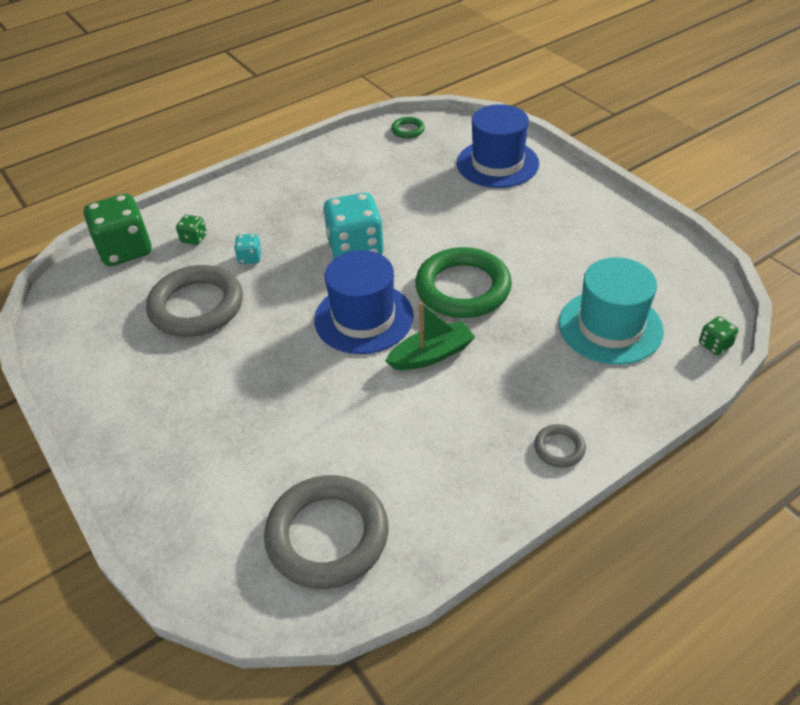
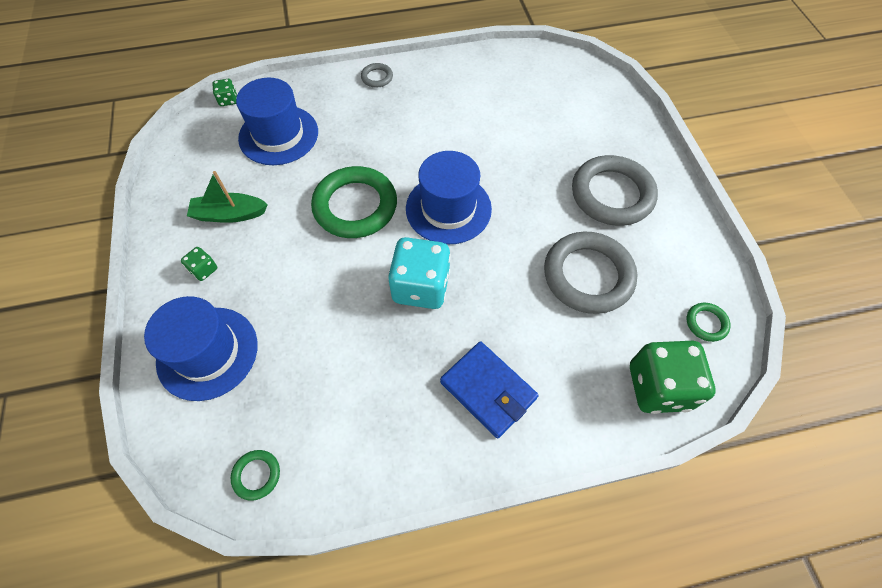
camera: 160 degrees left, 15 degrees up
(76, 305) = (706, 323): none -> green ring
(194, 238) = (580, 373): green dice -> green dice (204, 270)
(250, 258) = (526, 318): turquoise dice -> none
(267, 208) = (488, 390): none -> blue wallet
(327, 535) = (532, 78): grey ring -> grey ring (612, 194)
(431, 355) = (415, 159): green boat -> green boat (230, 214)
(610, 327) = (278, 135): turquoise hat -> blue hat

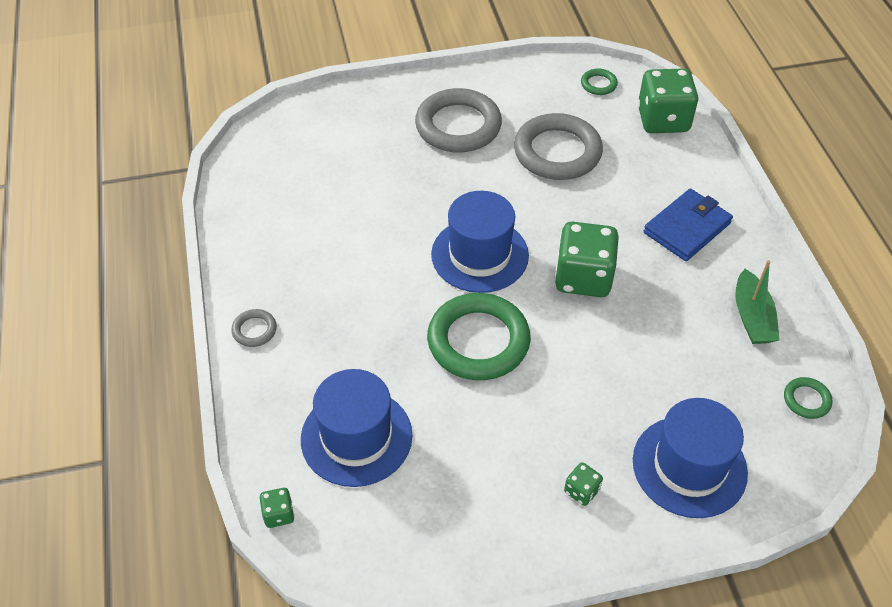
camera: 90 degrees left, 10 degrees down
(230, 214) = (495, 476): green boat -> green boat (752, 317)
(421, 287) = (583, 278): turquoise dice -> green dice

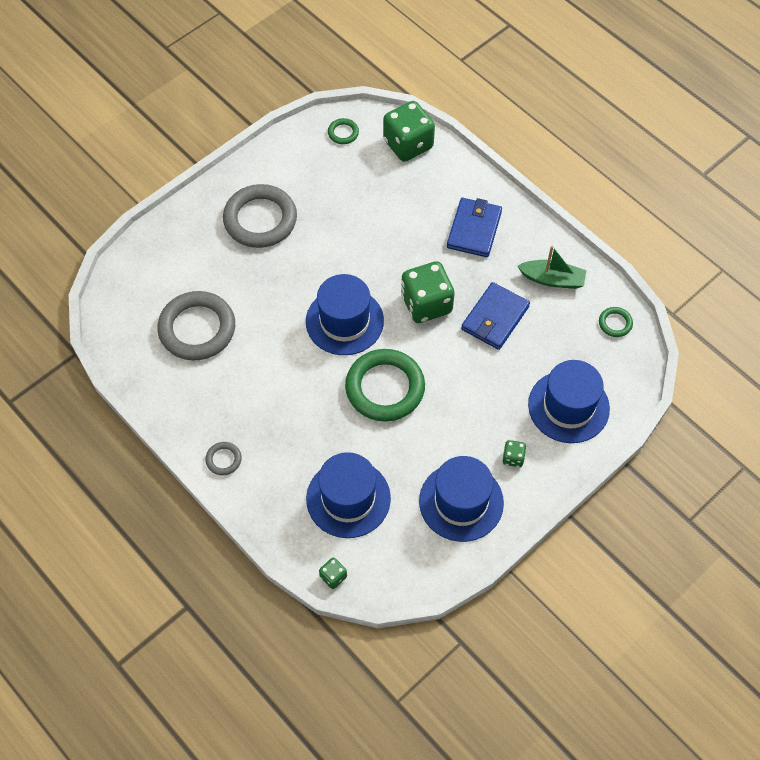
camera: 30 degrees left, 10 degrees up
(484, 509) = (461, 502): none -> blue hat
(557, 152) = (348, 208): grey ring -> grey ring (197, 329)
(655, 327) = (495, 318): none -> blue wallet
(752, 317) = (552, 279): green boat -> green boat turned 45 degrees counterclockwise

